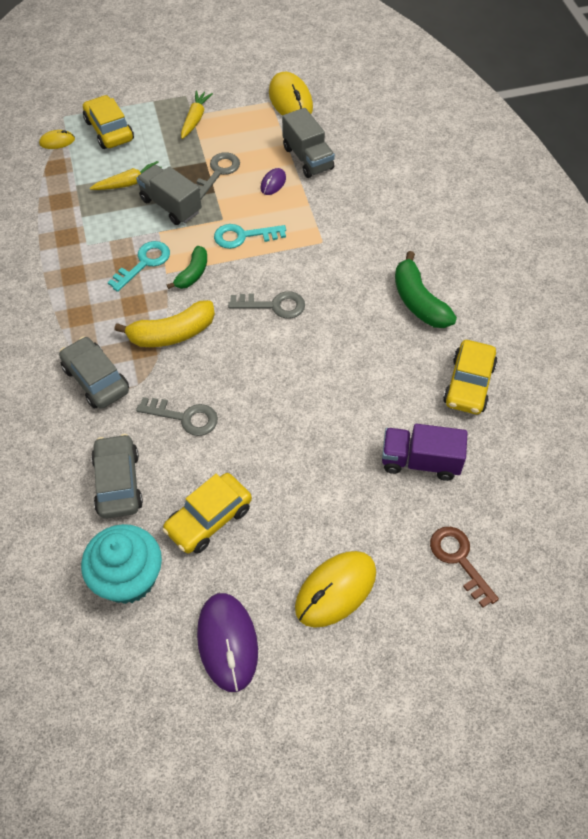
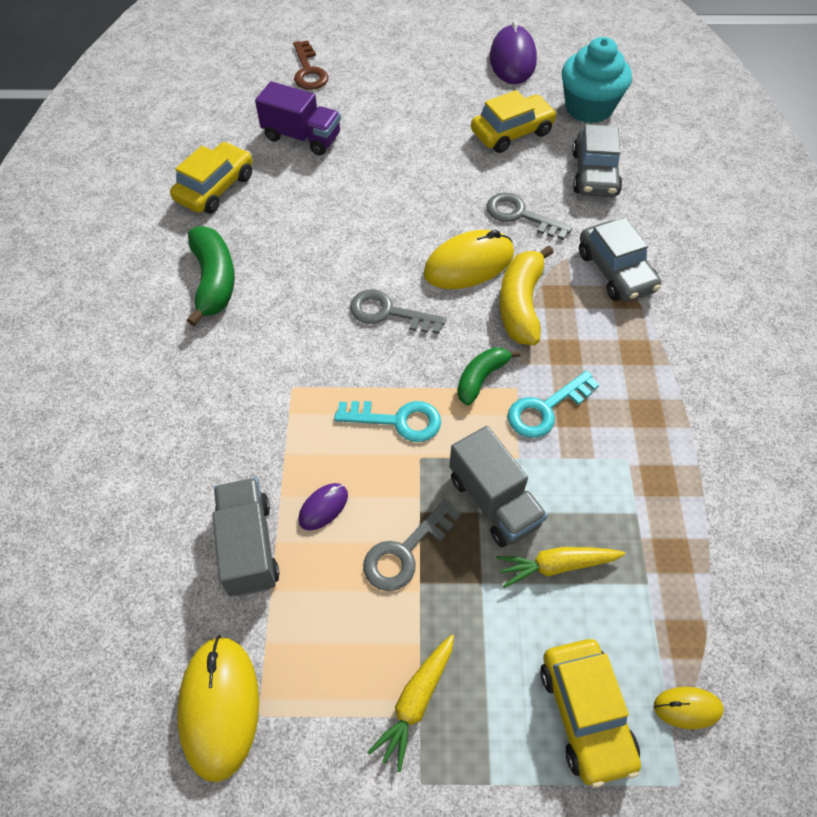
camera: 165 degrees left, 0 degrees up
(172, 334) = (521, 304): yellow banana -> yellow banana turned 75 degrees counterclockwise
(335, 590) = (417, 72): yellow mouse -> yellow mouse (469, 264)

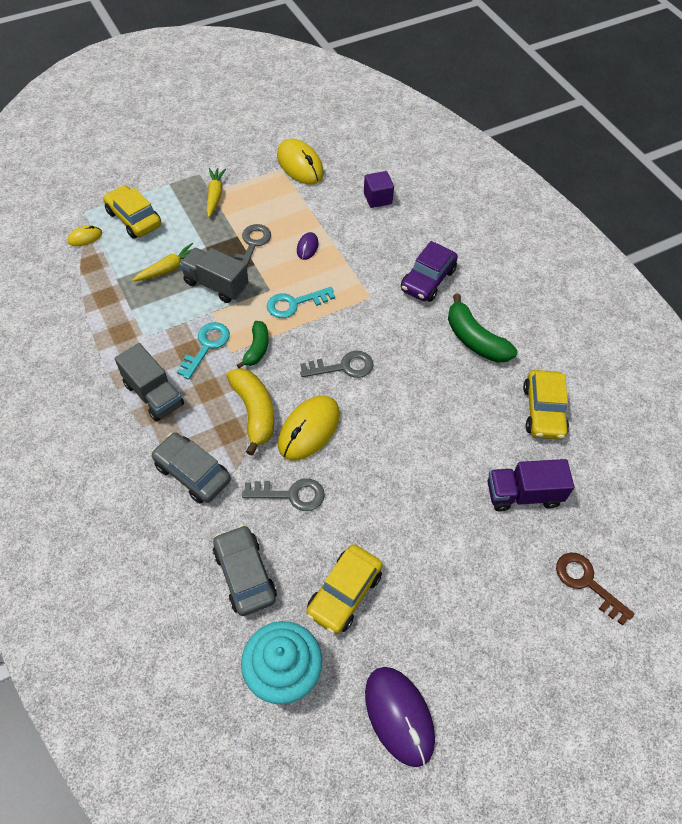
camera: 150 degrees right, 0 degrees up
(149, 554) = (377, 198): none -> purple cube
(199, 378) = (427, 280): none -> purple car
(249, 546) = (332, 218): grey truck -> grey truck (154, 394)

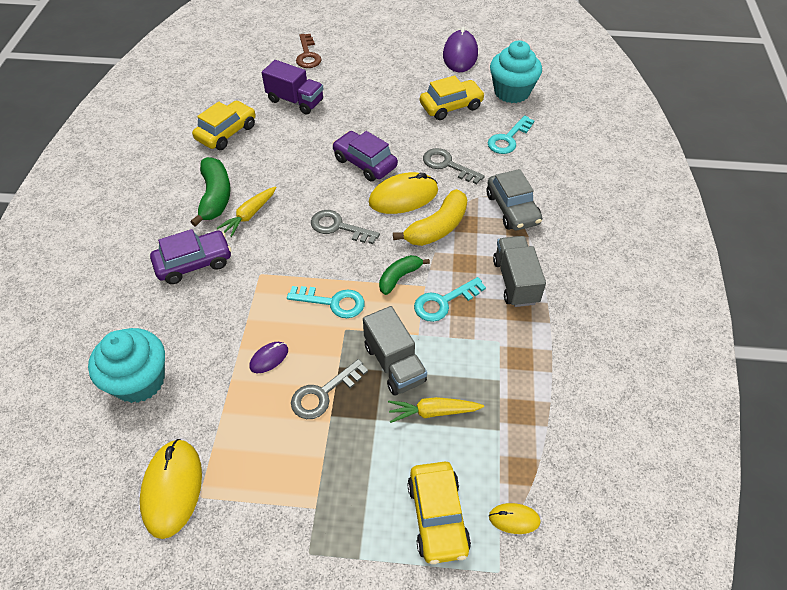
camera: 145 degrees left, 5 degrees down
(215, 196) = (314, 497): yellow carrot -> yellow carrot (249, 215)
(245, 574) = (508, 139): grey car -> turquoise key
(254, 412) = (437, 228): yellow banana -> yellow banana turned 150 degrees counterclockwise
(377, 198) = (139, 381): purple cube -> turquoise cupcake
(377, 449) = (365, 163): none -> purple car

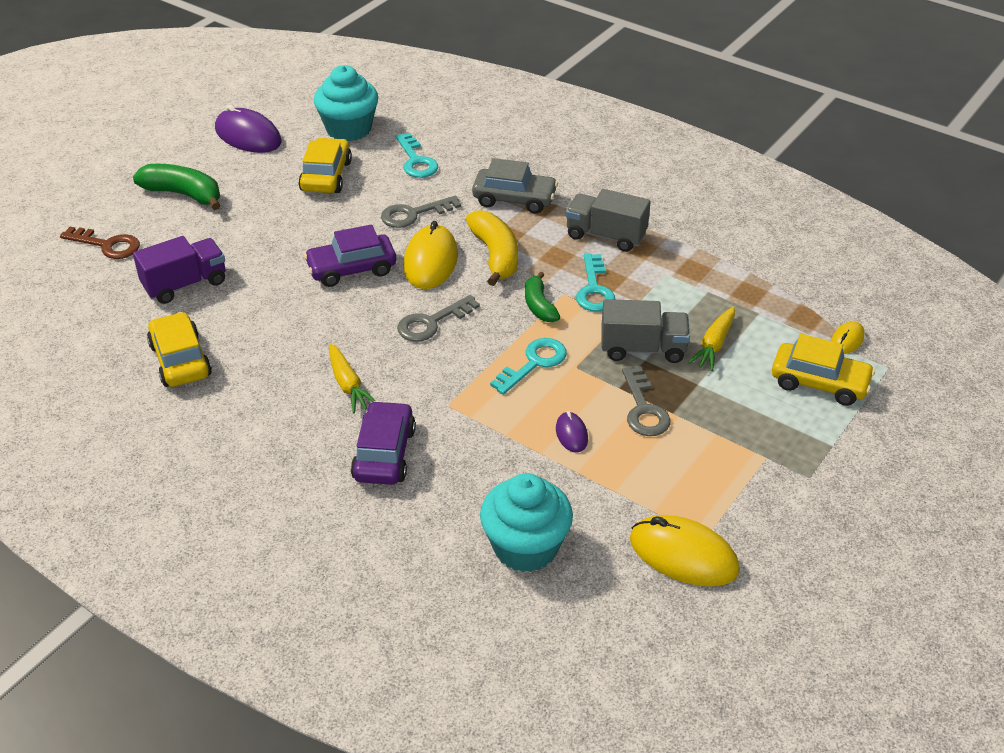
camera: 60 degrees left, 10 degrees down
(215, 197) = (289, 404): green banana -> green banana (183, 194)

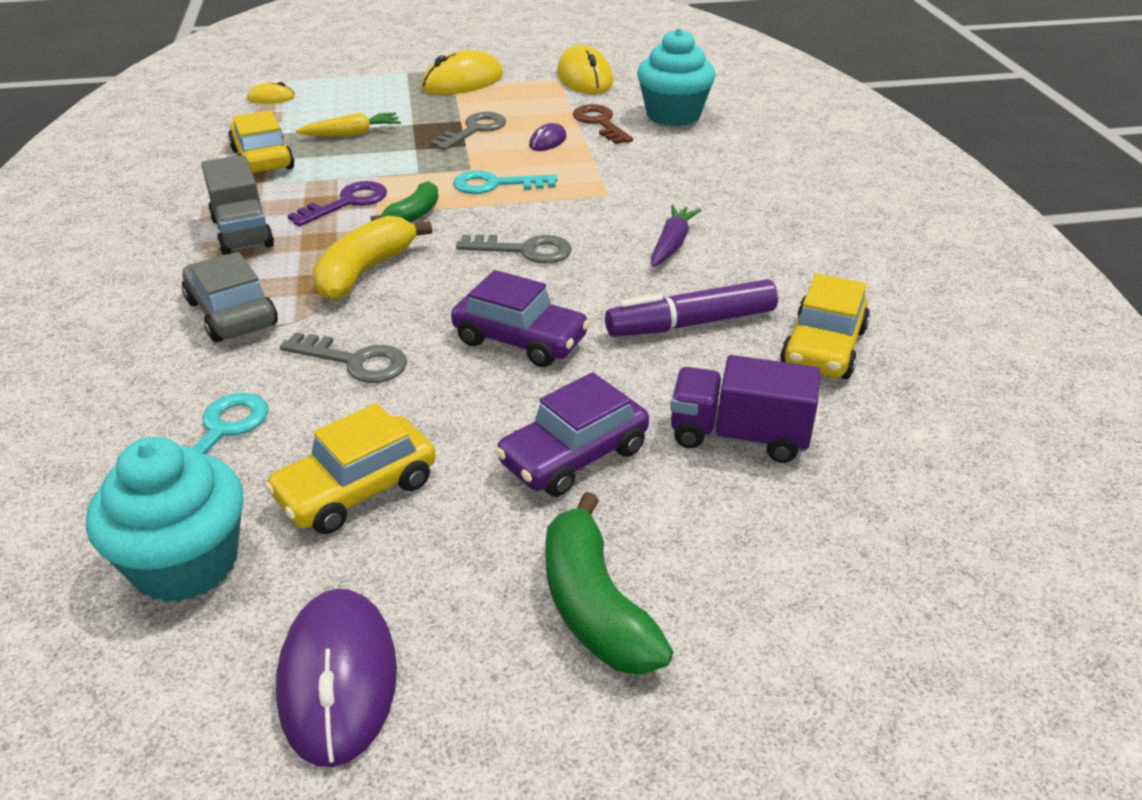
camera: 135 degrees left, 5 degrees down
(107, 245) = (806, 577): brown key -> brown key (600, 123)
(271, 332) = (691, 323): none -> purple marker
(348, 385) = (672, 244): yellow carrot -> purple carrot
(384, 454) = (703, 191): purple car -> purple car (573, 456)
(430, 261) = (431, 301): yellow mouse -> yellow mouse (463, 82)
(594, 289) = (347, 203): turquoise key -> purple key
(643, 349) = (402, 155): grey truck -> none
(819, 383) = (342, 92): yellow car -> yellow car (262, 159)

